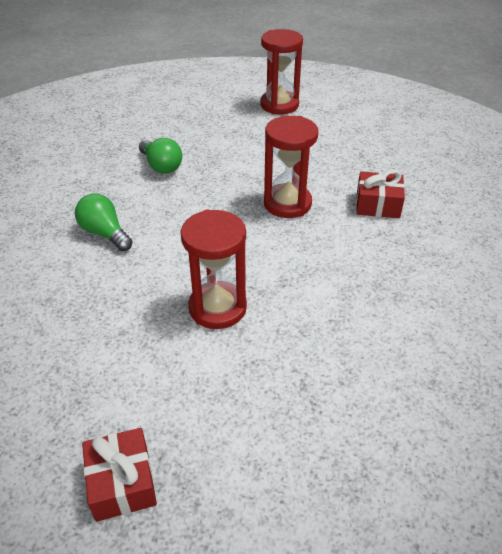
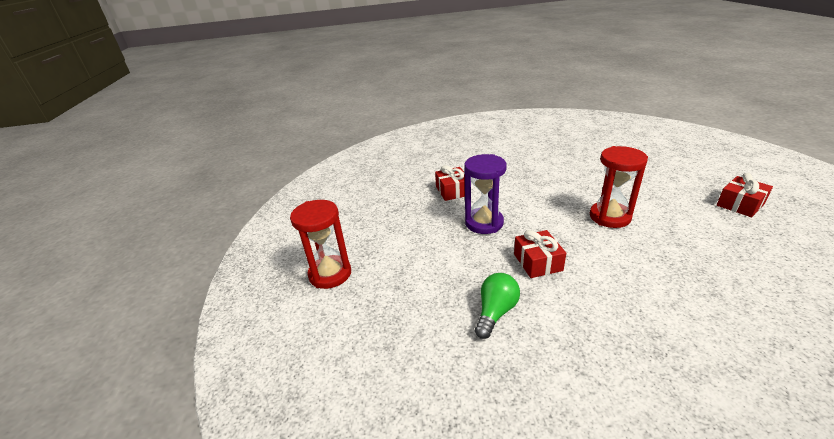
camera: 110 degrees left, 10 degrees down
(105, 233) = (618, 301): green light bulb -> none
(194, 212) = (537, 262): none -> red gift
(287, 203) = (484, 223): red hourglass -> purple hourglass

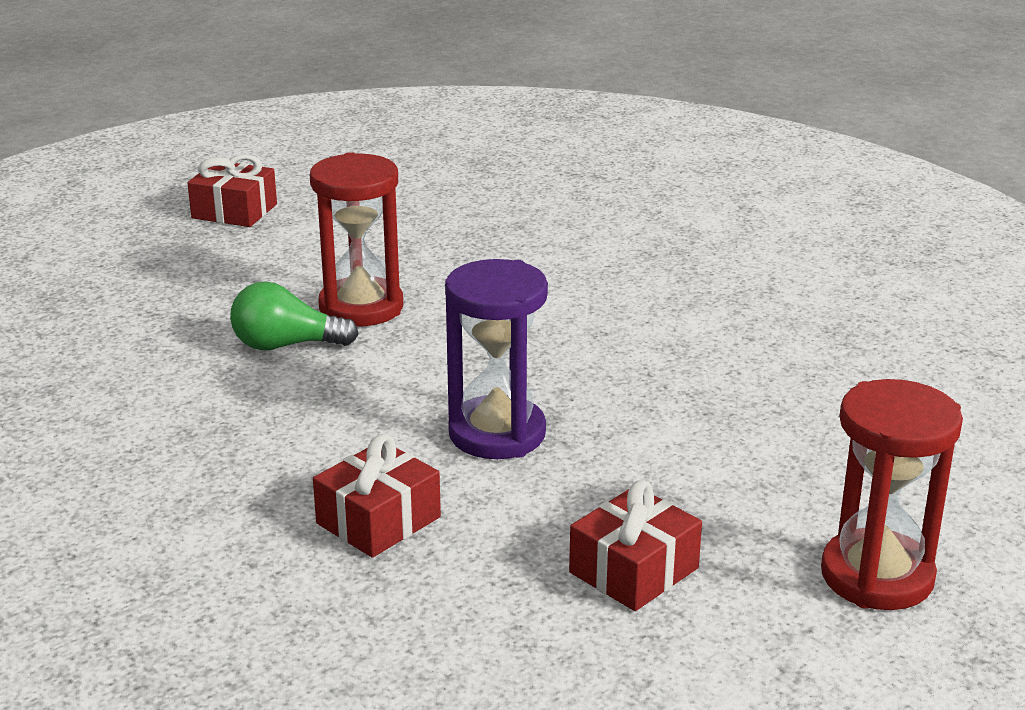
camera: 125 degrees left, 5 degrees down
(495, 312) = (743, 362): green light bulb -> green light bulb (286, 345)
(537, 262) = (576, 351): red gift -> red gift (634, 570)

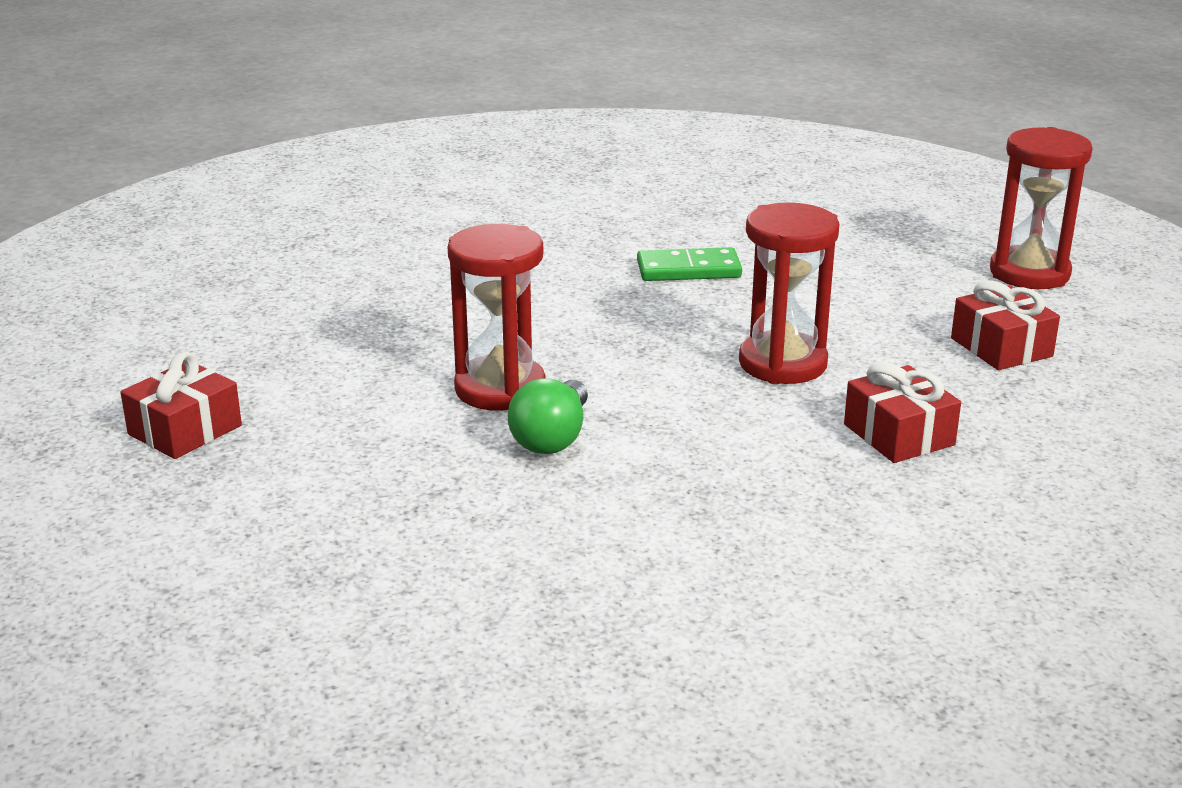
camera: 70 degrees left, 0 degrees up
(497, 434) = (782, 363): purple hourglass -> red hourglass
(679, 351) = (688, 270): none -> green domino

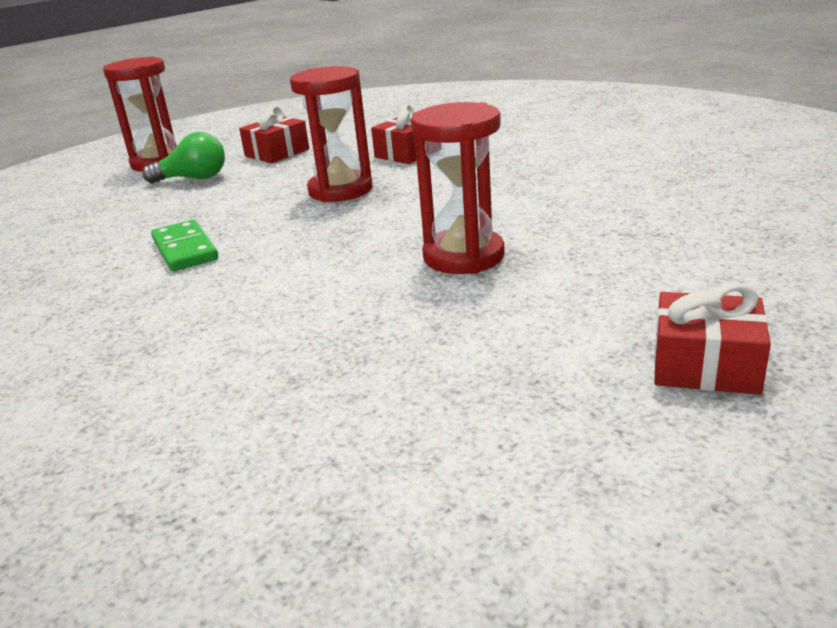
camera: 110 degrees left, 0 degrees up
(552, 438) = (514, 222): green light bulb -> green light bulb (193, 179)

